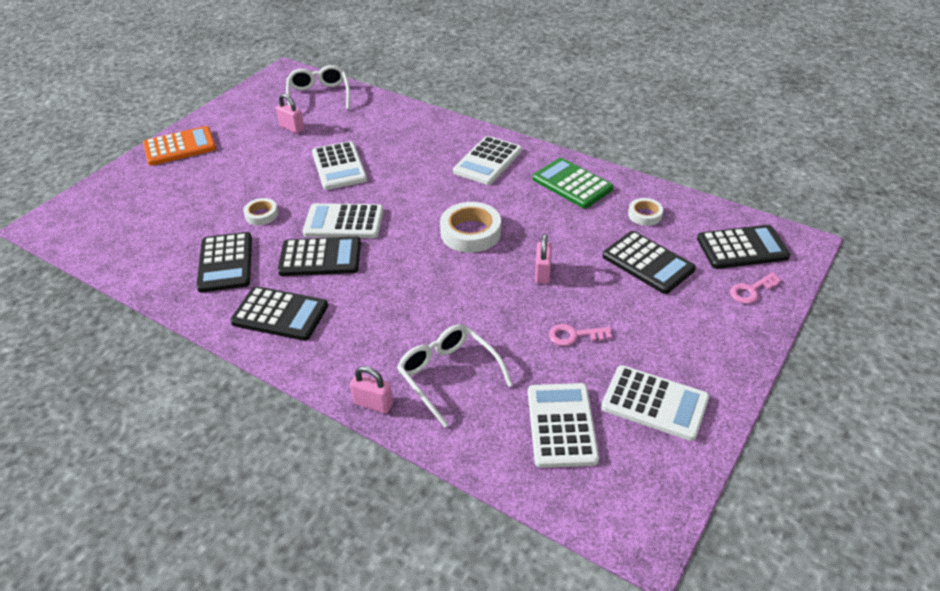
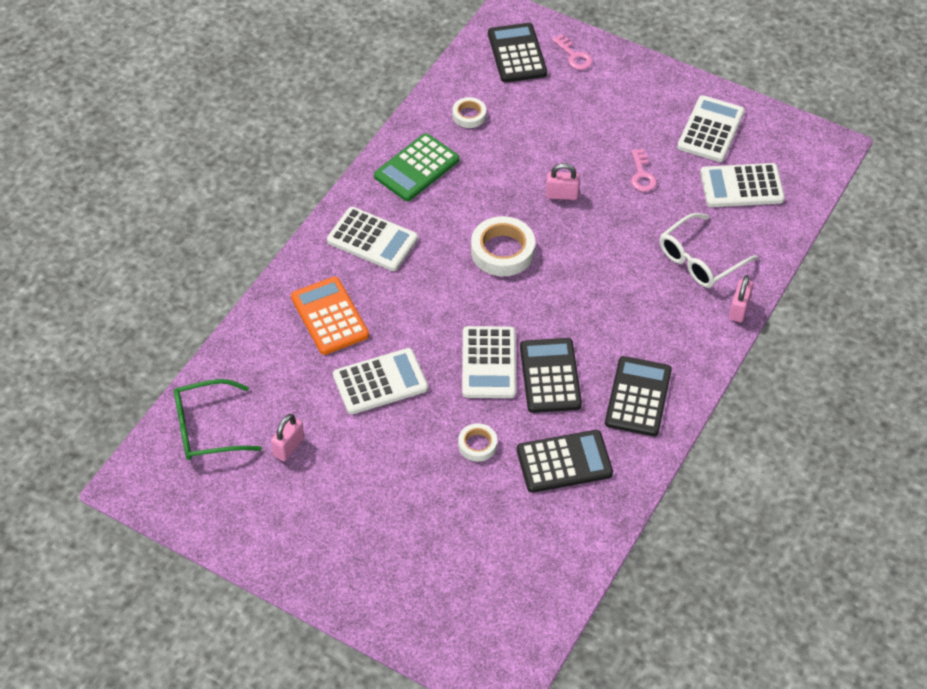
camera: 95 degrees left, 10 degrees up
(180, 147) = (330, 571): orange calculator -> orange calculator (329, 316)
(319, 96) = (206, 429): white glasses -> green glasses
(648, 263) = (542, 119): black calculator -> none

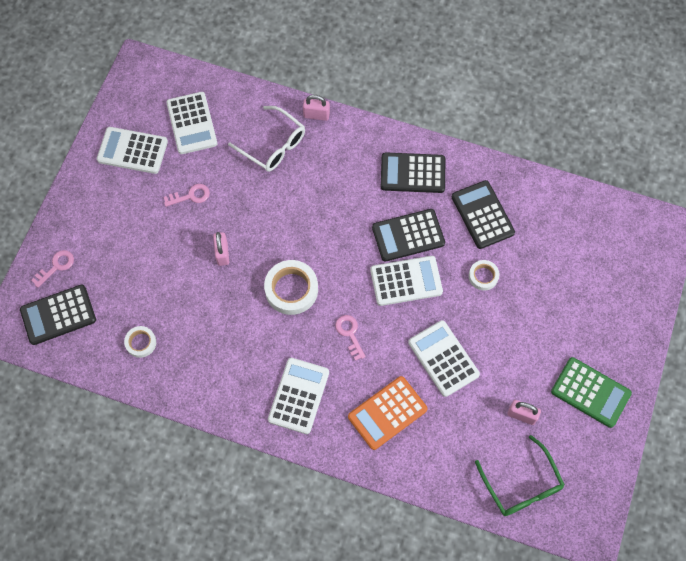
camera: 100 degrees left, 15 degrees up
(416, 168) = (211, 375): green calculator -> green calculator (590, 392)
(434, 297) = (349, 334): none -> pink key

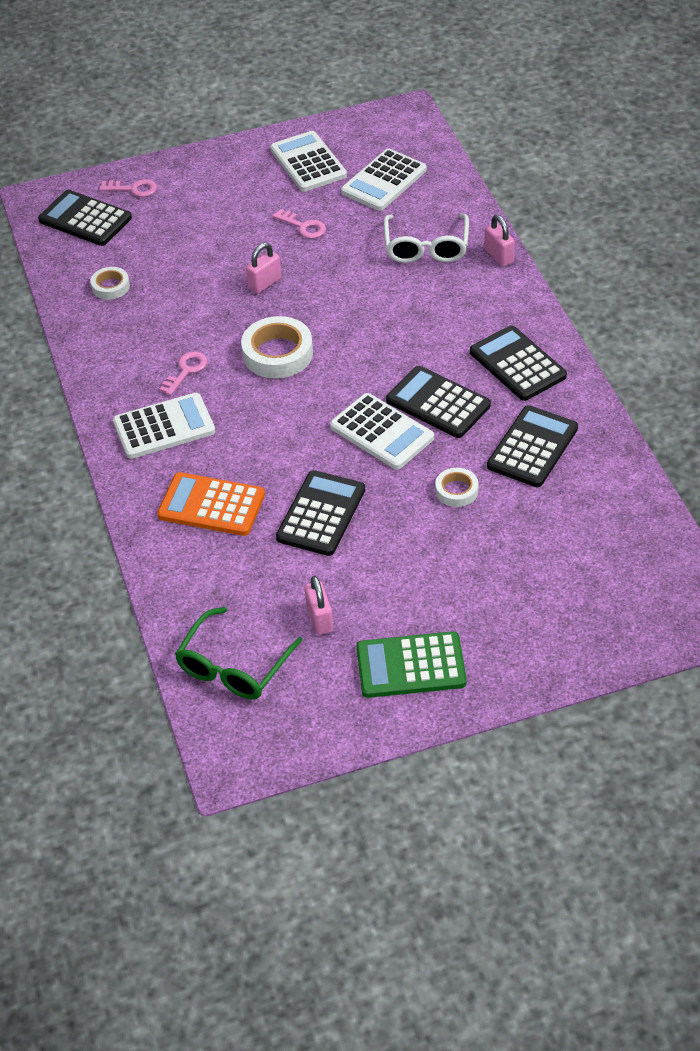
camera: 55 degrees right, 20 degrees down
(349, 334) = (273, 424): pink key -> pink key (186, 371)
(443, 358) = (321, 514): white calculator -> black calculator
(590, 392) = (411, 666): green calculator -> green calculator turned 90 degrees clockwise

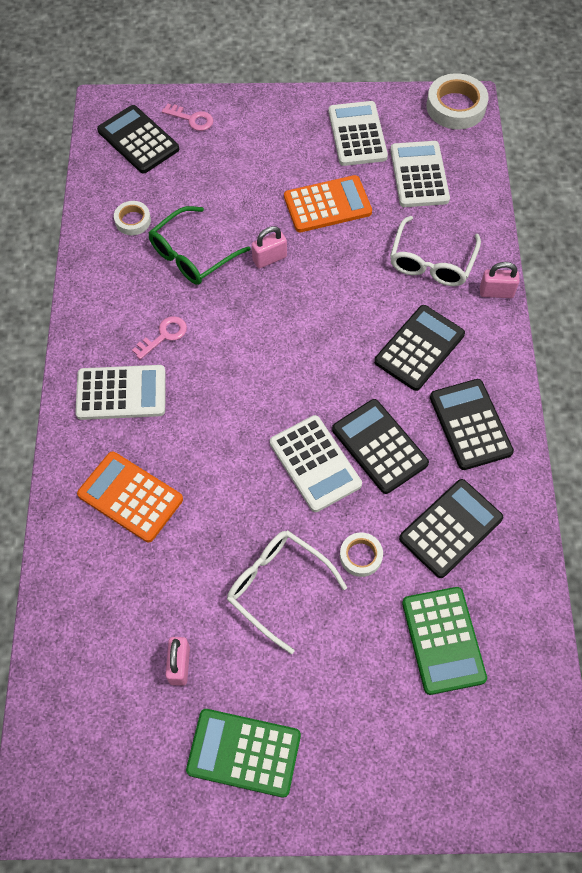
camera: 15 degrees right, 15 degrees up
(233, 667) = (81, 693): green glasses -> green glasses (192, 255)
(277, 353) = (252, 342): white tape -> white tape (455, 107)
(303, 226) = (327, 205): pink key -> orange calculator
(321, 514) = (225, 541): black calculator -> black calculator (419, 348)
(384, 181) = (419, 175): white calculator -> white calculator turned 120 degrees clockwise
(387, 535) = (277, 586): none -> white glasses
(499, 256) = (496, 292): pink padlock -> pink padlock turned 75 degrees counterclockwise
(561, 532) = (443, 640): none -> green calculator

